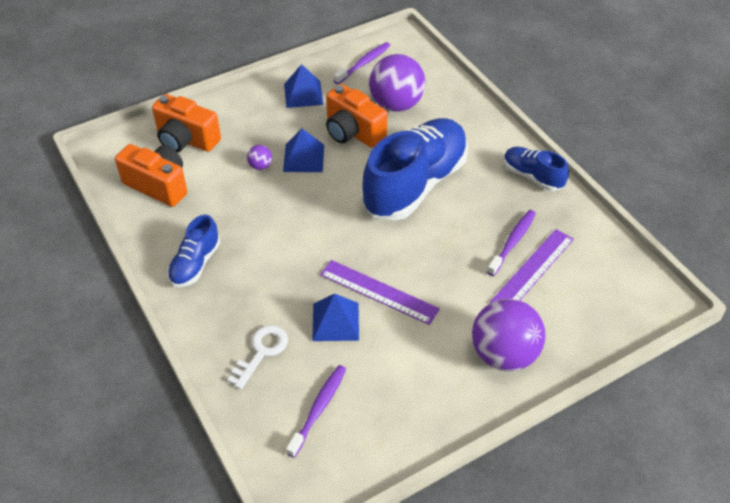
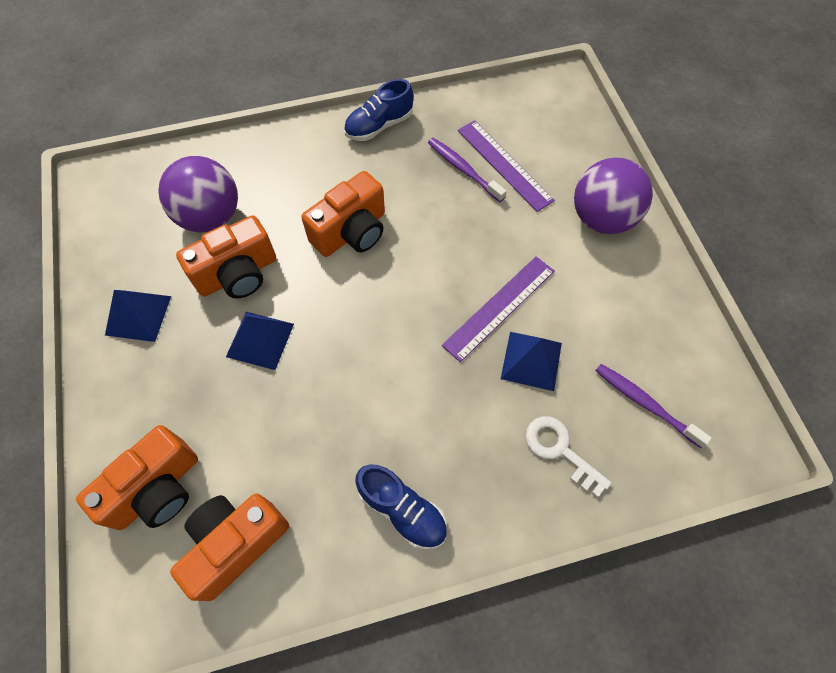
camera: 75 degrees left, 15 degrees up
(260, 166) = (253, 395): purple ball -> none
(363, 63) = (116, 232): purple toothbrush -> none
(415, 184) = (351, 232): blue shoe -> orange camera

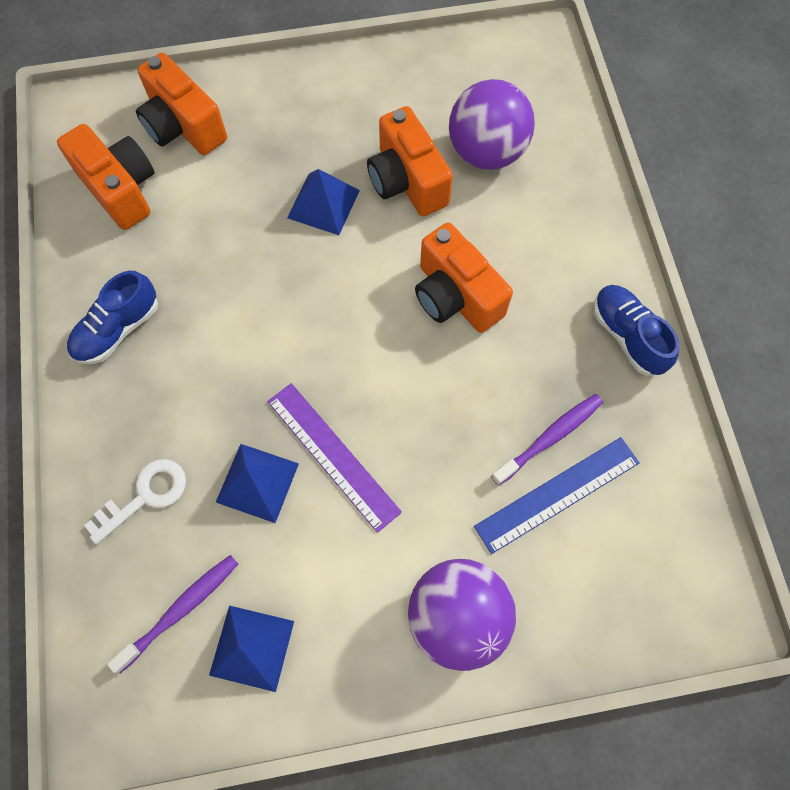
camera: 95 degrees right, 5 degrees up
(138, 315) = (366, 96): blue pyramid -> blue pyramid (252, 648)
(504, 164) = (557, 494): purple ruler -> blue ruler

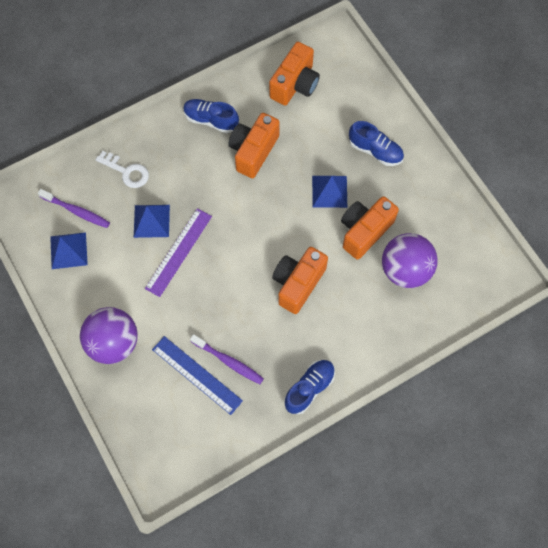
camera: 70 degrees right, 0 degrees up
(183, 126) = (349, 98): orange camera -> orange camera (253, 151)
(285, 124) = (375, 151): none -> blue shoe

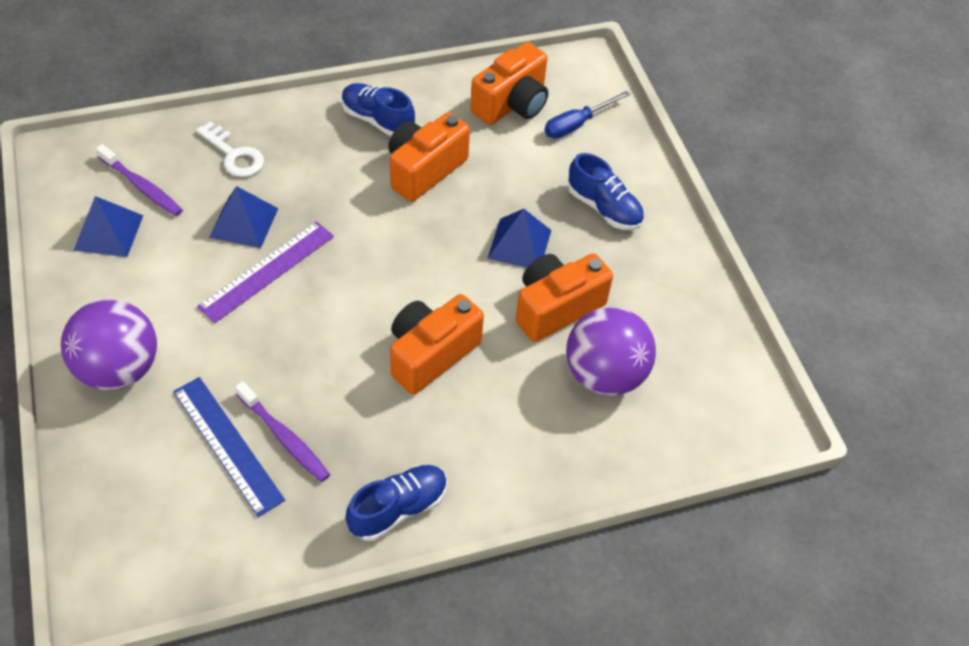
camera: 10 degrees right, 15 degrees down
(341, 90) = (577, 124): none -> blue screwdriver

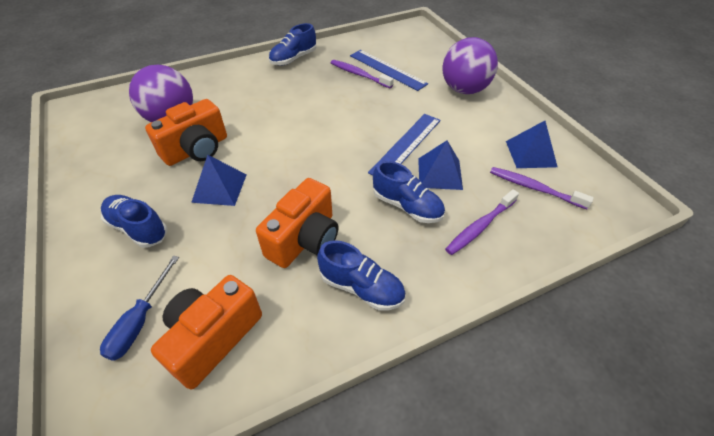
camera: 175 degrees right, 5 degrees down
(234, 155) = (480, 226): white key -> purple toothbrush
(267, 271) = (406, 145): purple ruler -> blue ruler
(302, 188) = (407, 206): none -> blue shoe
(431, 354) = (284, 116): orange camera -> none
(577, 124) = (140, 321): blue screwdriver -> blue screwdriver turned 150 degrees clockwise

